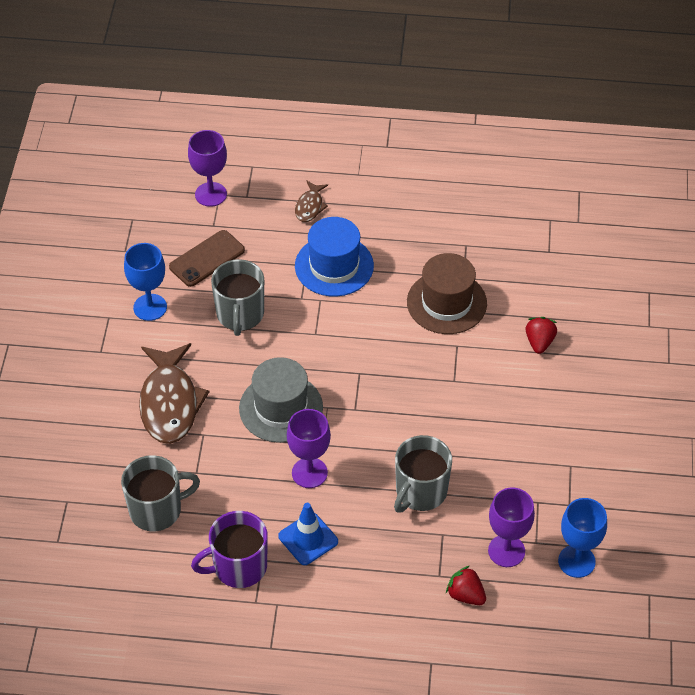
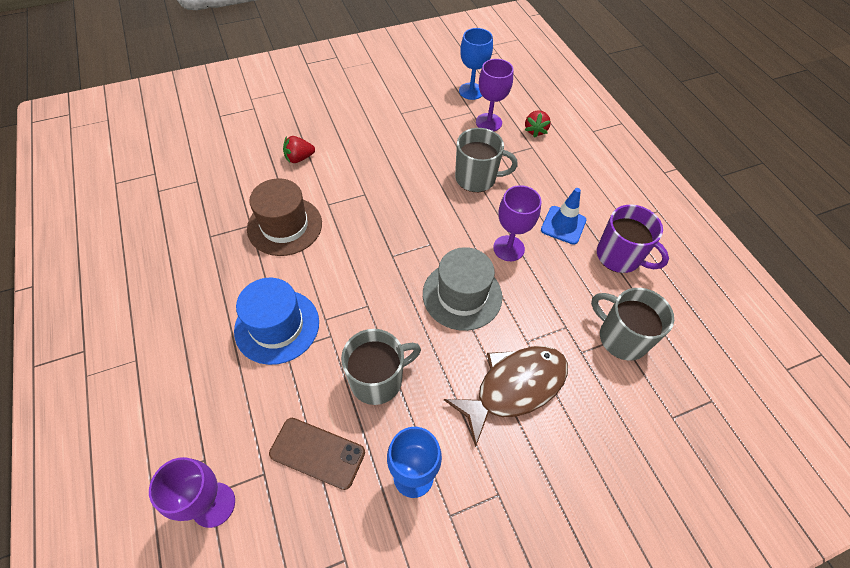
camera: 120 degrees left, 5 degrees up
(310, 206) = (200, 385): brown fish -> none

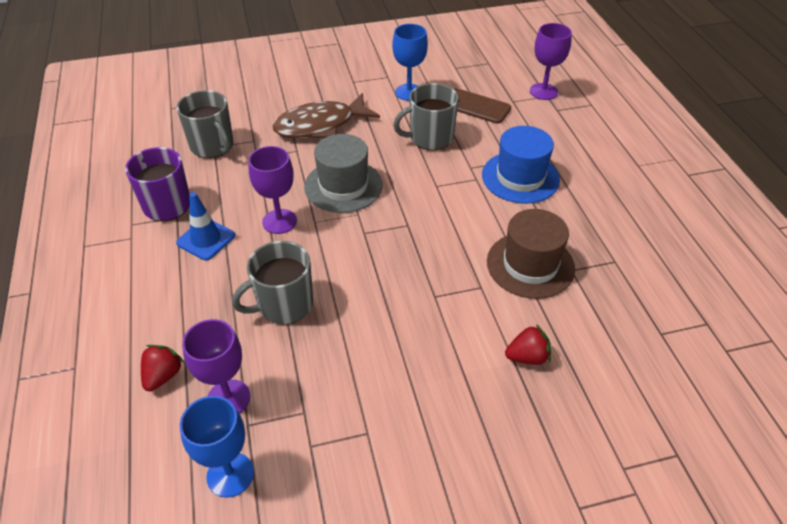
camera: 170 degrees left, 10 degrees down
(476, 178) = (284, 305): grey mug -> grey mug turned 45 degrees counterclockwise

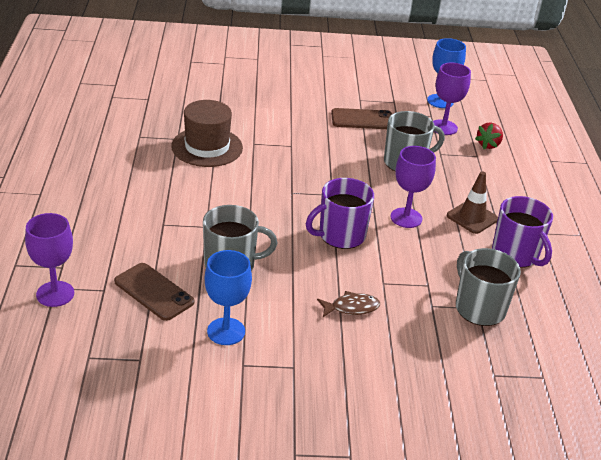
camera: 170 degrees left, 10 degrees down
(206, 239) = (472, 217): blue traffic cone -> brown traffic cone
(320, 125) = (351, 308): brown fish -> brown fish, size x0.49
(343, 186) = (340, 235): grey hat -> purple mug
(354, 379) = (362, 120): none -> brown phone
(520, 177) = (164, 207): blue hat -> none
(527, 357) = (245, 107): red strawberry -> none

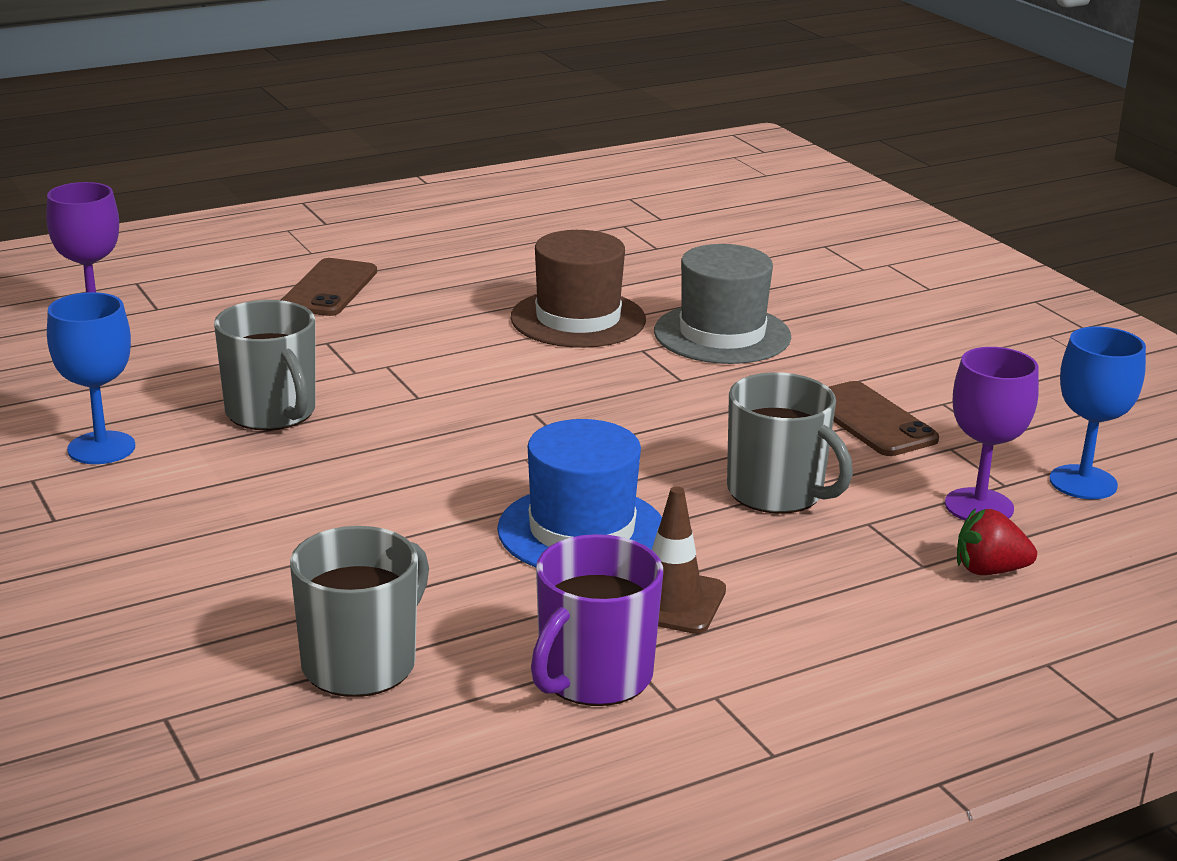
camera: 65 degrees right, 10 degrees down
(154, 292) = (153, 377): brown phone -> brown phone (329, 289)
(257, 119) = (722, 334): none -> grey hat
(340, 235) = (451, 481): purple mug -> none
(351, 308) = (248, 535): brown fish -> none
(406, 218) = (582, 531): purple goblet -> blue hat

